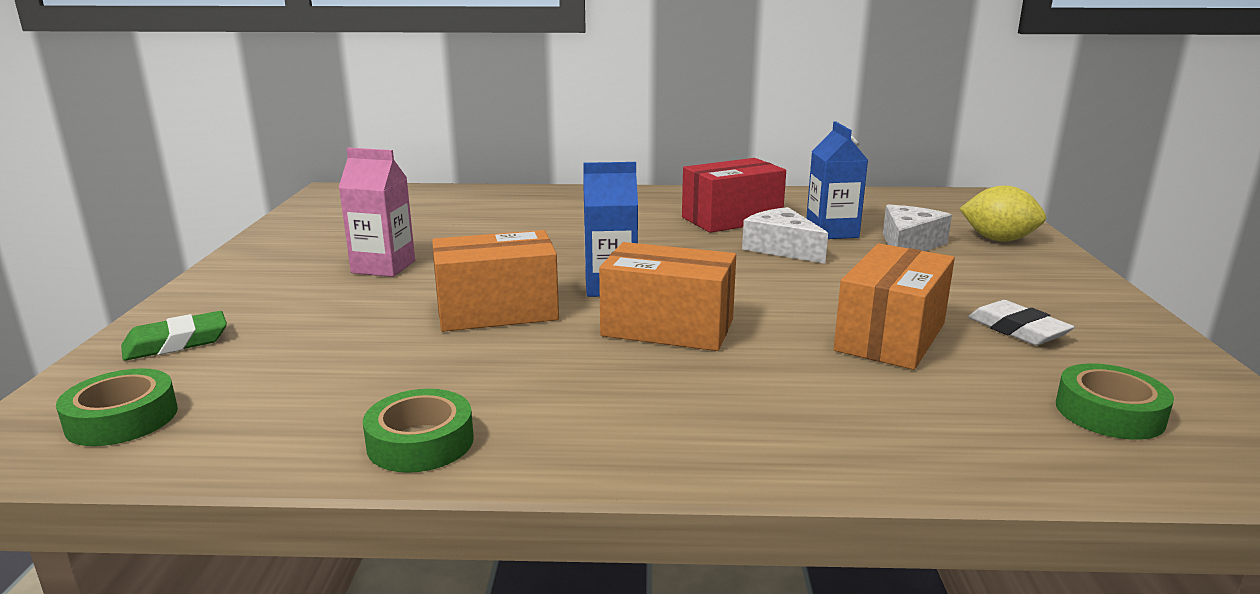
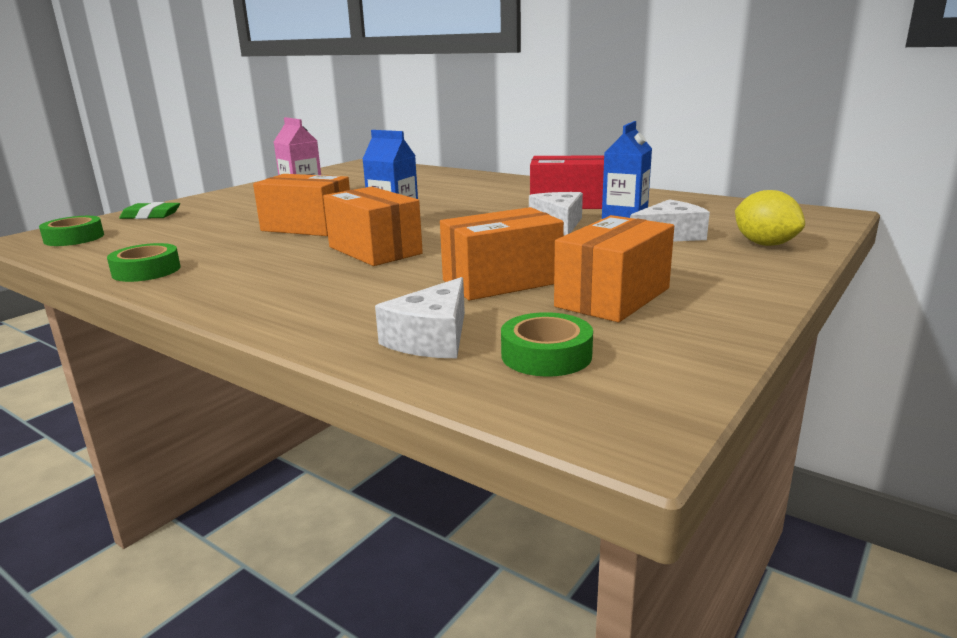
camera: 35 degrees right, 0 degrees up
(985, 428) = (432, 338): none -> white cheese
(1017, 330) = (613, 297): white eraser -> orange box

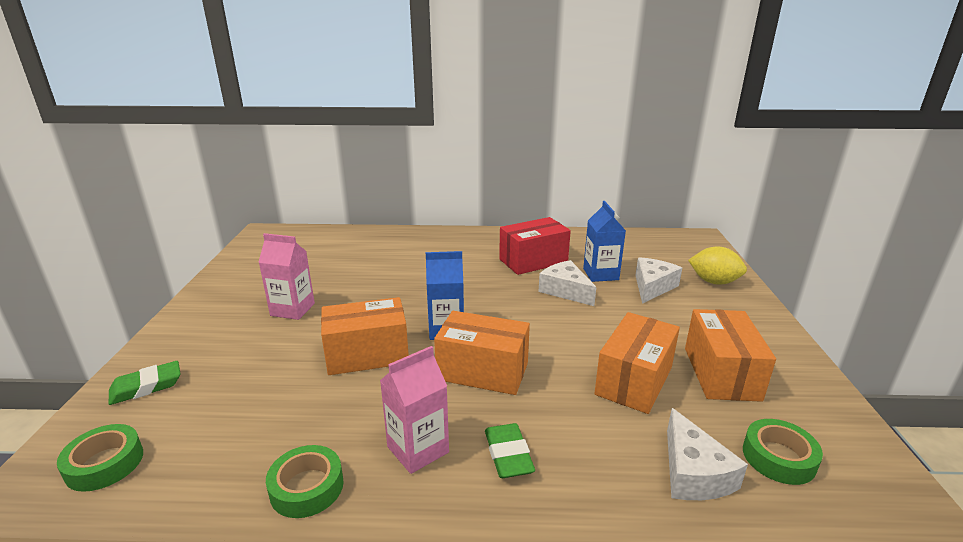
camera: 35 degrees left, 5 degrees up
(244, 273) = (418, 449): none -> pink carton
(299, 290) = (508, 455): none -> green eraser

